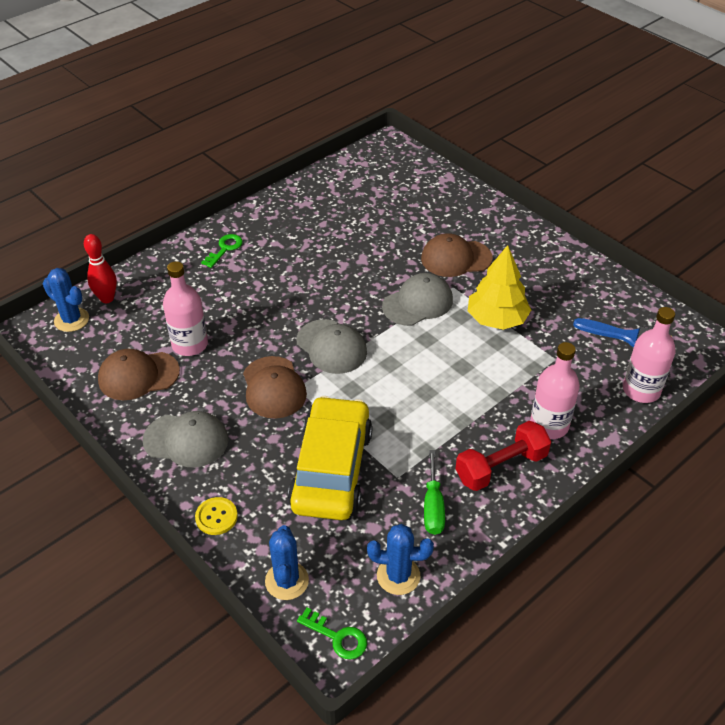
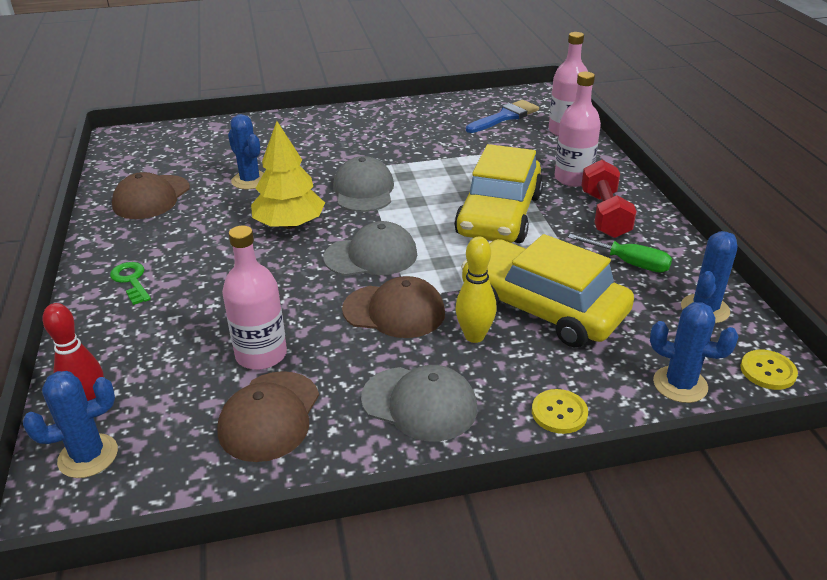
camera: 60 degrees left, 10 degrees down
(186, 440) = (419, 403): grey cap -> grey cap turned 75 degrees clockwise
(272, 442) = (474, 336): none -> yellow bowling pin
(337, 637) = (768, 371): green key -> yellow button
(382, 237) = (250, 180): none -> blue cactus
(445, 397) = (499, 215): none -> yellow car
(456, 258) = (328, 154): brown cap -> brown cap (151, 197)
(497, 319) = (427, 161): yellow tree -> yellow tree (289, 224)

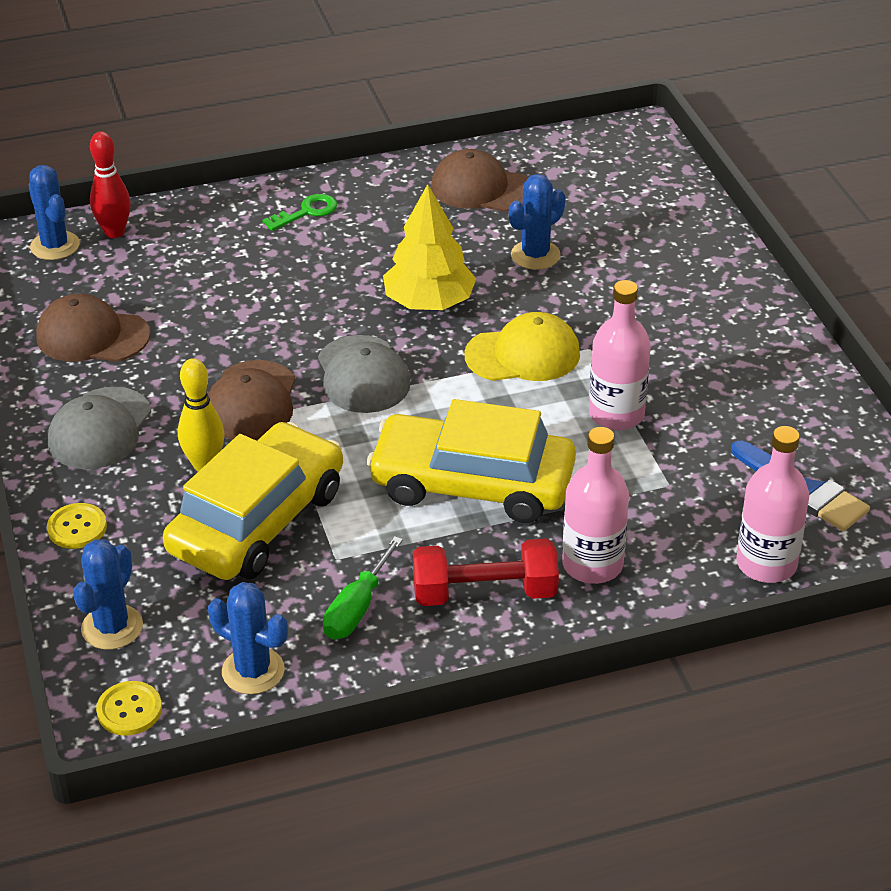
camera: 85 degrees right, 5 degrees up
(261, 355) = (180, 318): pink bottle -> pink bottle (616, 414)
(363, 190) = (523, 354): grey cap -> yellow cap

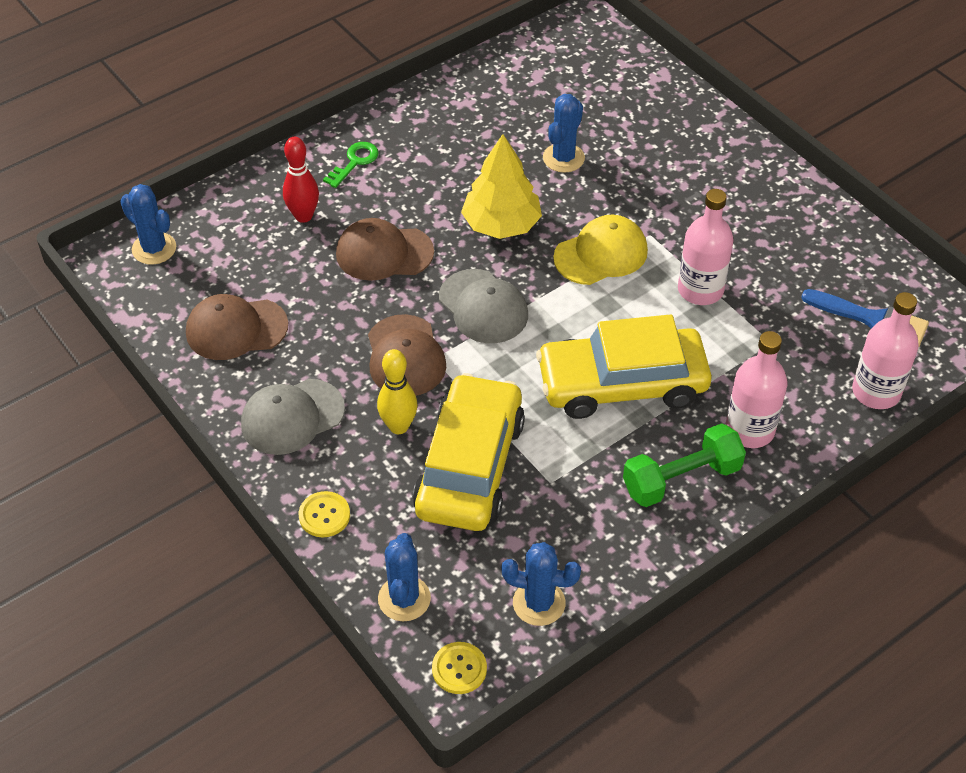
camera: 20 degrees left, 10 degrees up
(100, 429) = (292, 417): grey cap -> grey cap turned 60 degrees clockwise
(114, 232) = (199, 222): red bowling pin -> red bowling pin (303, 216)
(357, 608) = (590, 522): green screwdriver -> none
(481, 188) = (487, 104): brown cap -> brown cap (384, 253)
(484, 593) = (681, 479): red dumbbell -> green dumbbell

